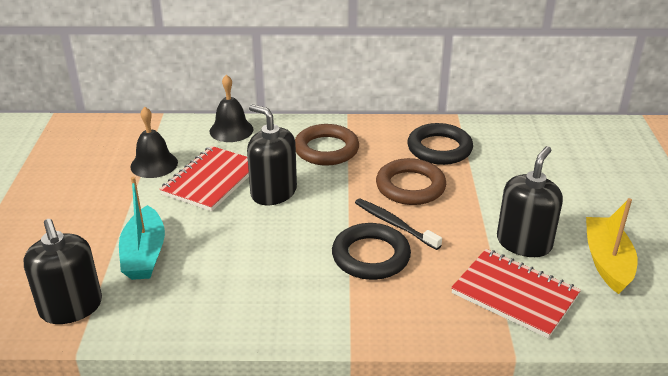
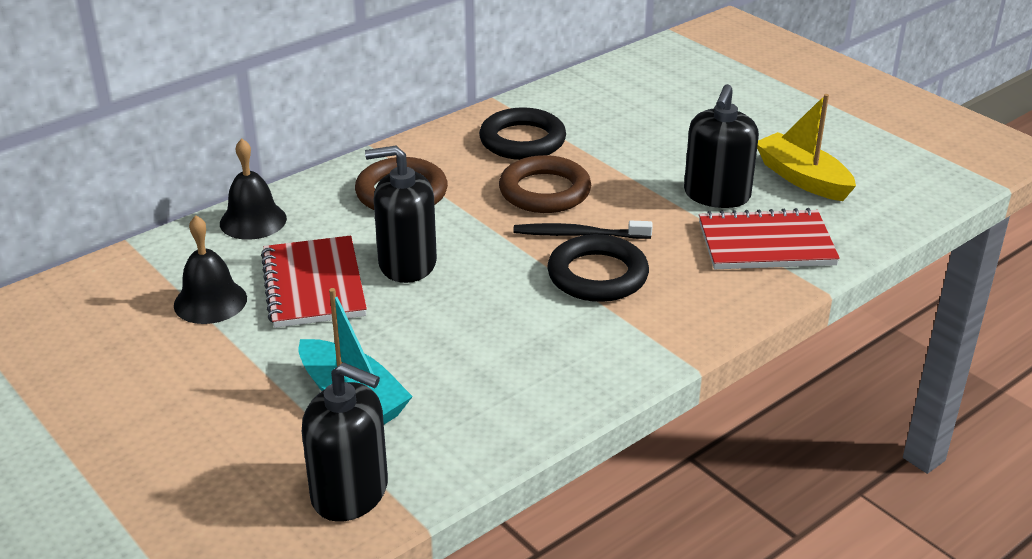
camera: 40 degrees left, 0 degrees up
(524, 243) = (716, 195): black soap dispenser -> black soap dispenser turned 150 degrees counterclockwise

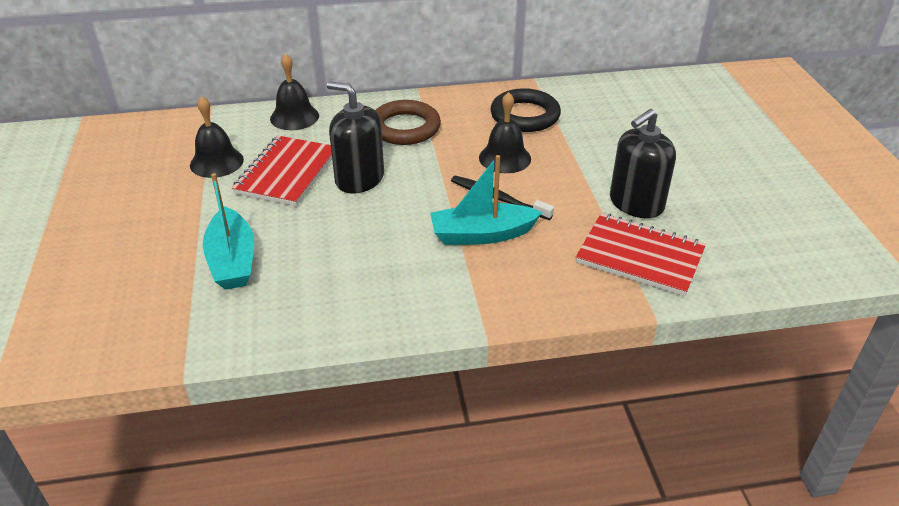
camera: 30 degrees right, 5 degrees up
(350, 492) = (164, 328): black soap dispenser -> none
(545, 191) = (505, 158): brown ring -> black bell
(597, 275) = (482, 234): black ring -> turquoise boat
(802, 178) = (723, 213): yellow boat -> none

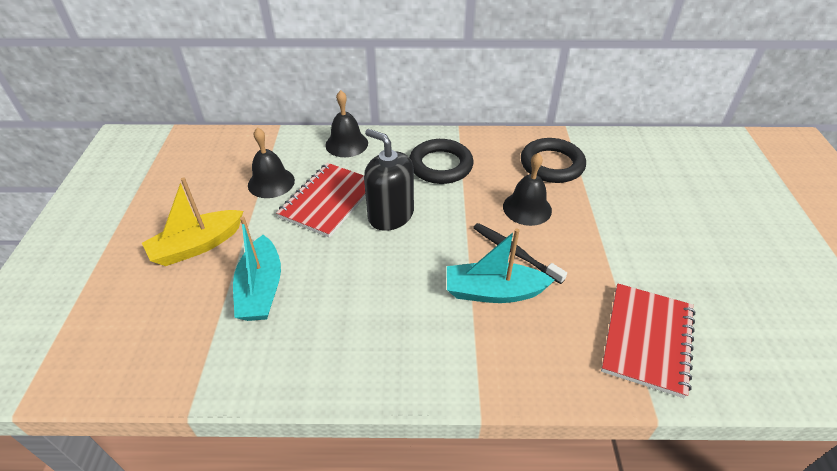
camera: 10 degrees right, 5 degrees up
(148, 229) = (197, 245): none -> yellow boat
(405, 128) = (440, 165): brown ring -> black ring
(636, 203) = (649, 275): black soap dispenser -> none
(640, 256) = (647, 340): red notebook -> red notebook turned 75 degrees clockwise

